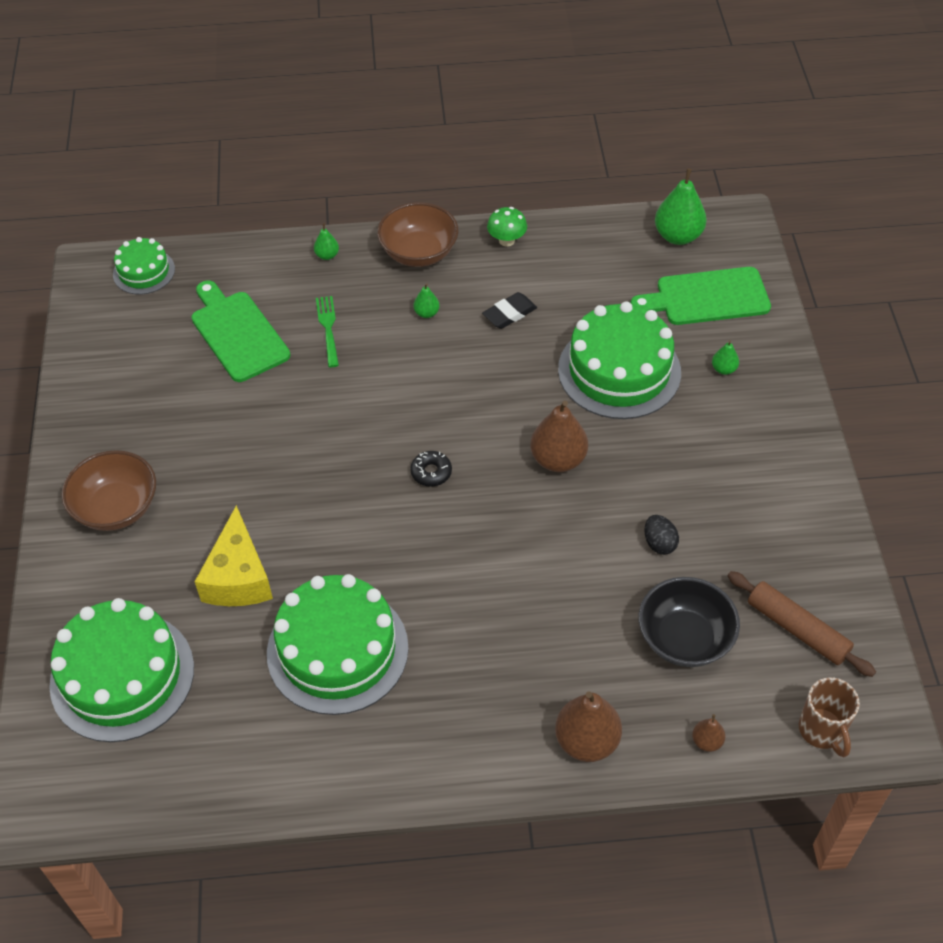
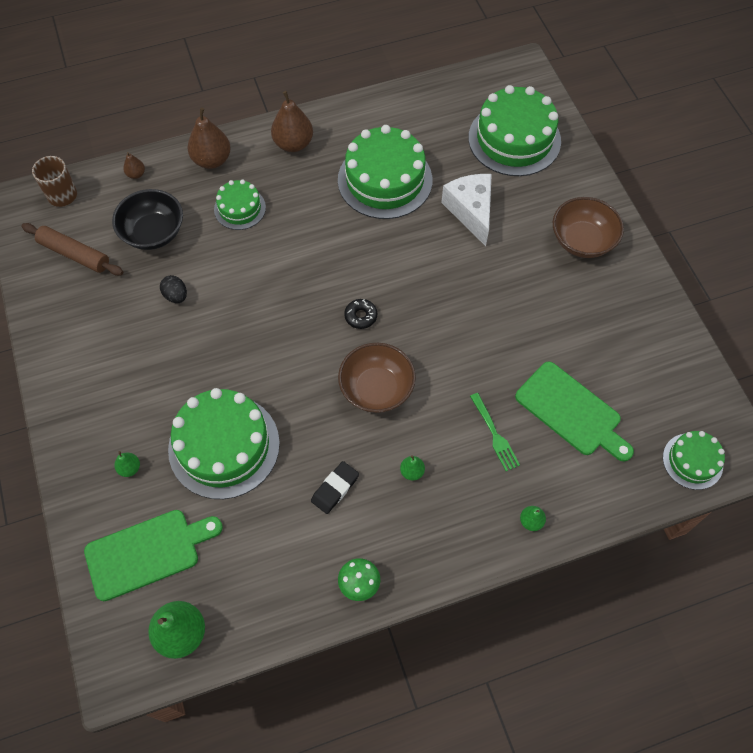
camera: 165 degrees right, 10 degrees up
(238, 577) = (471, 211): yellow cheese -> white cheese
(419, 252) = (443, 546): brown bowl -> brown bowl (376, 389)
(556, 650) = (240, 208): none -> green cake
(558, 459) = (263, 348): brown pear -> brown pear (293, 144)

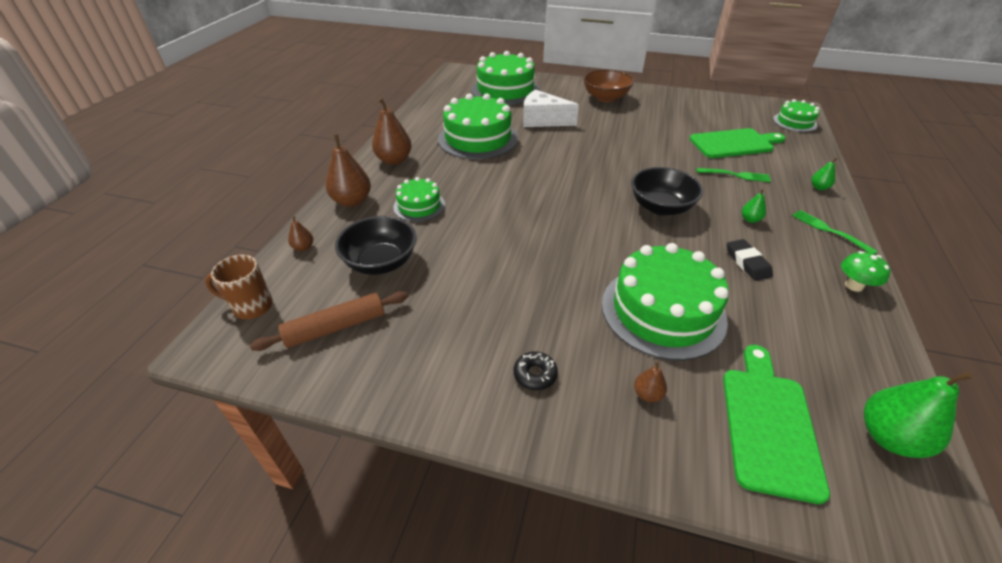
camera: 55 degrees left, 20 degrees down
(130, 468) = (647, 394): green pear -> brown pear
(176, 296) = (467, 276): black egg -> none
(361, 316) = (587, 190): black donut -> black donut (535, 374)
(376, 389) = (660, 207): brown bowl -> black bowl
(443, 548) = (830, 231): none -> green fork

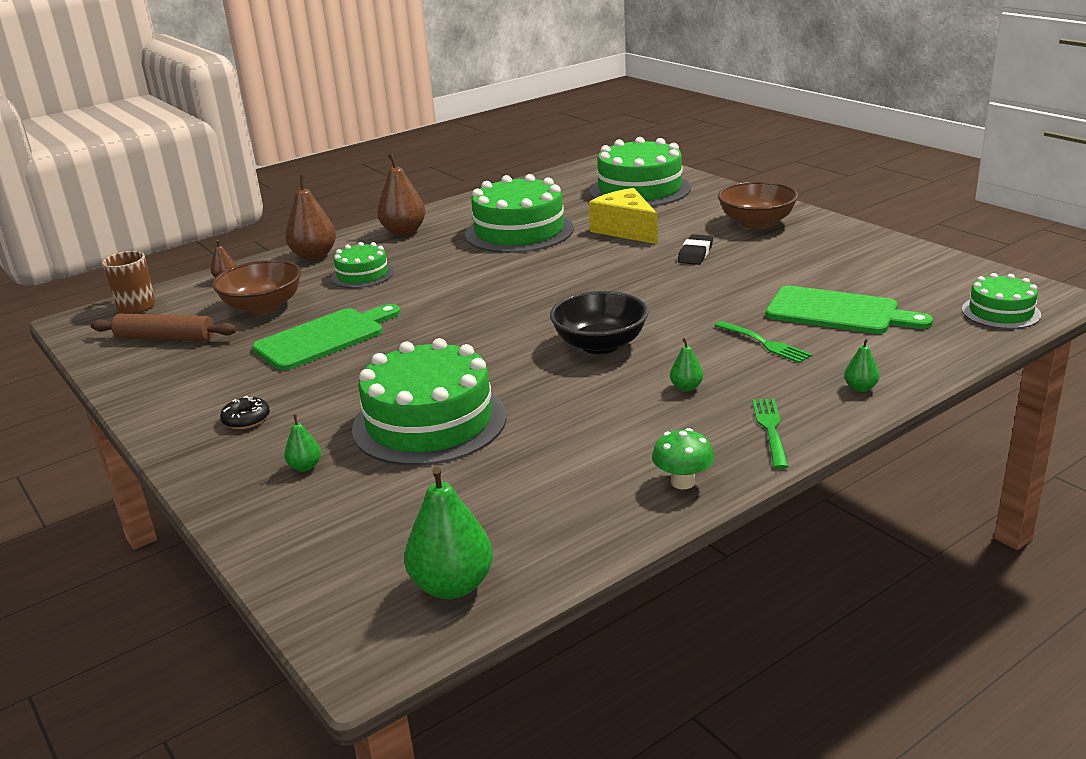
camera: 40 degrees right, 15 degrees down
(381, 262) = (263, 307): black bowl -> brown bowl
(542, 120) = (626, 230): white cheese -> yellow cheese
(647, 394) = (305, 467): brown pear -> green pear
(747, 262) = (597, 420): black eraser -> black eraser (695, 254)
(769, 424) = (364, 528): green cutting board -> green cutting board (325, 338)

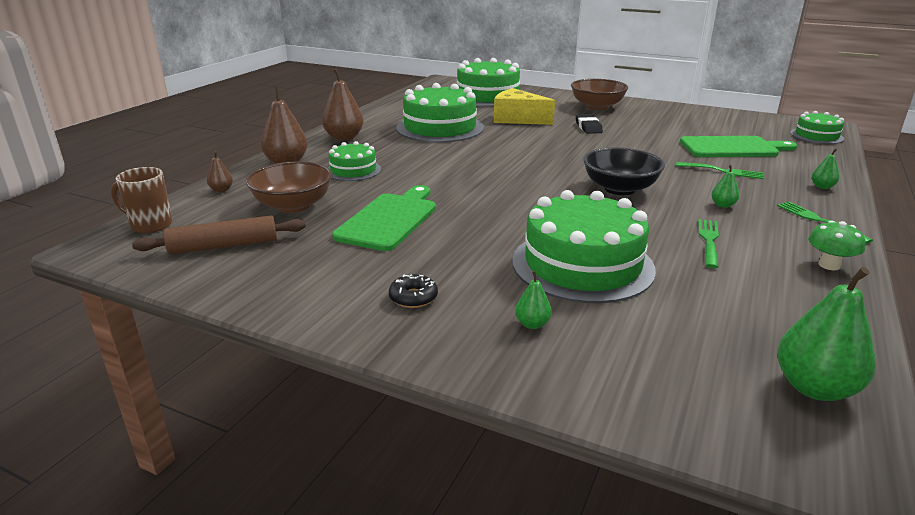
camera: 30 degrees left, 0 degrees up
(596, 426) = (709, 241): none -> green fork

